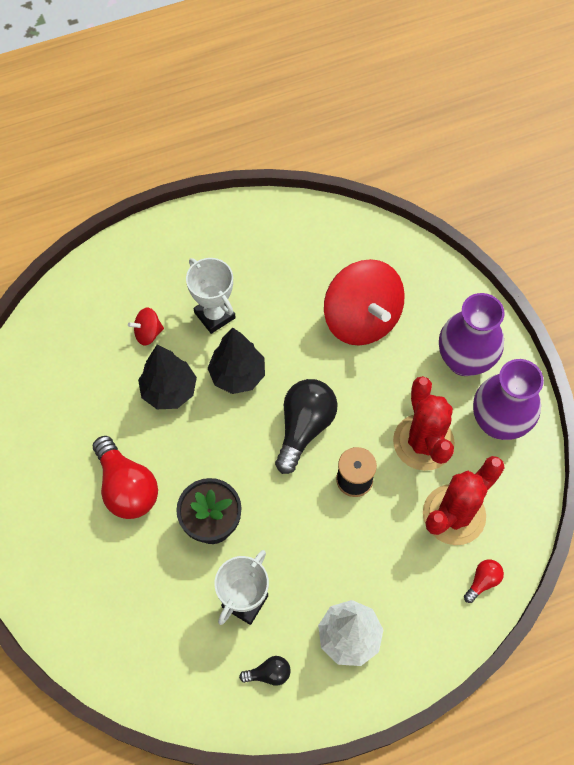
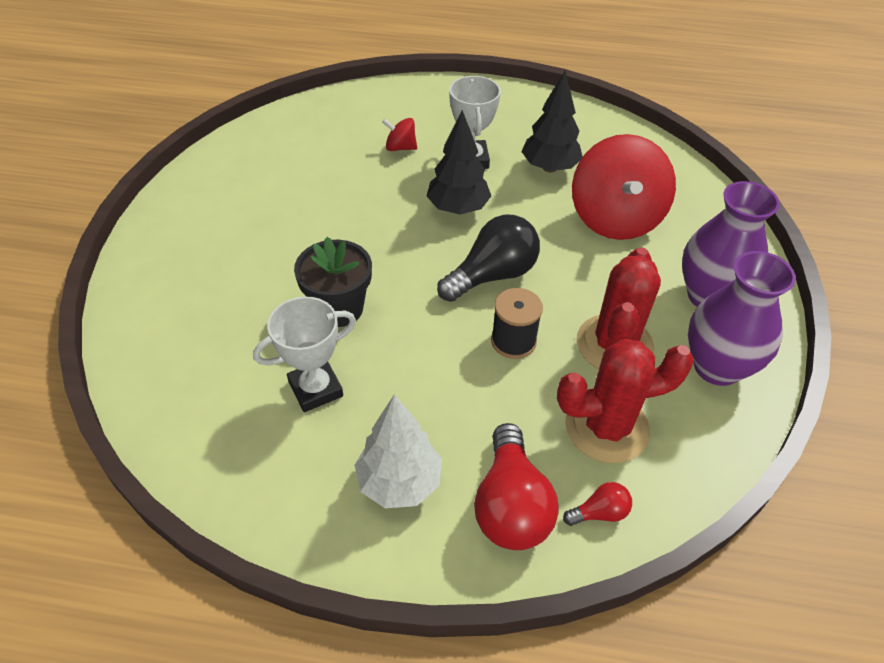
camera: 30 degrees right, 15 degrees down
(127, 487) = (285, 243): red light bulb -> red light bulb (511, 505)
(169, 391) = (385, 193): black tree -> black tree (549, 167)
(269, 673) = (285, 468): black light bulb -> none

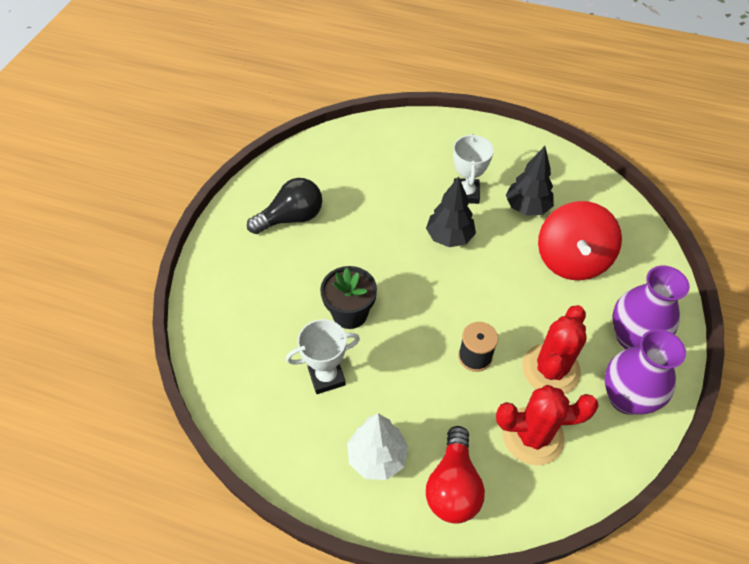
camera: 10 degrees right, 5 degrees up
(400, 147) = (412, 177): red spinning top -> none
(492, 275) = (467, 299): black light bulb -> black light bulb (291, 218)
(599, 512) = (515, 501): red light bulb -> none

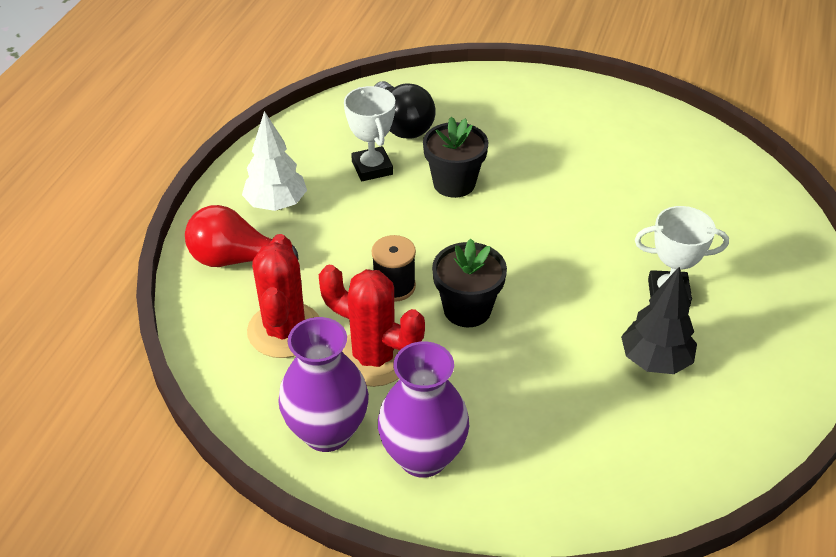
camera: 90 degrees right, 10 degrees down
(291, 218) = (591, 134): black light bulb -> black light bulb (402, 125)
(449, 237) = (582, 272): black tree -> none
(494, 308) = (467, 309): none -> black flower pot
(571, 260) = (559, 403): red spinning top -> none

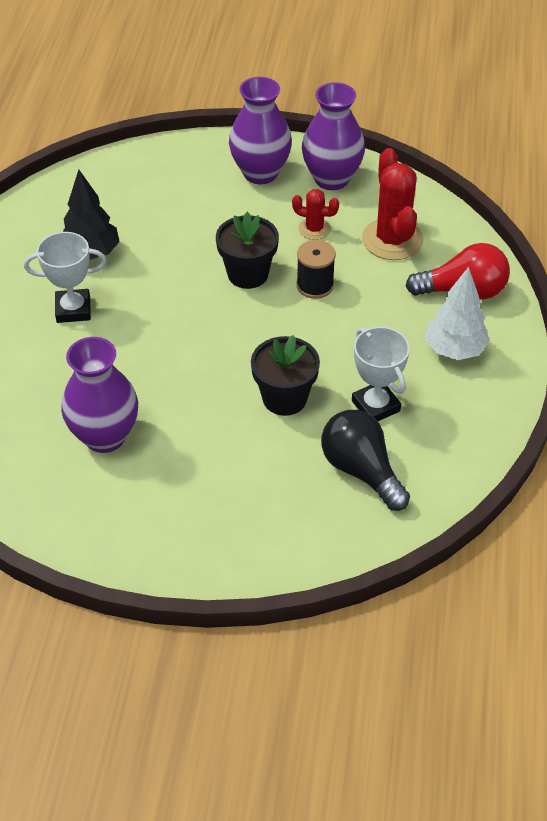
camera: 170 degrees right, 5 degrees up
(373, 357) = (314, 229): red cactus -> red cactus, size x0.54
(623, 173) = (105, 436): none -> purple vase

